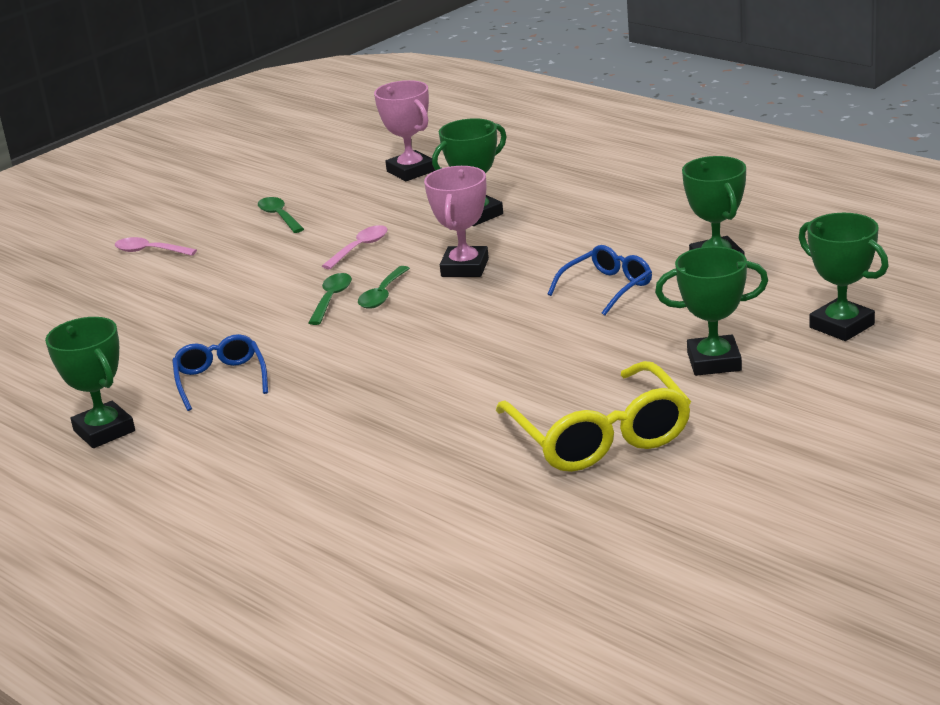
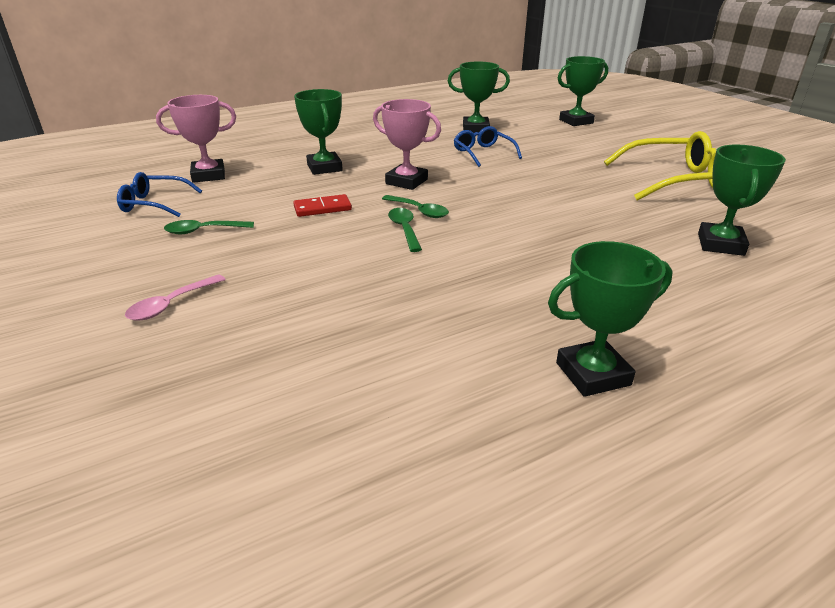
camera: 75 degrees left, 5 degrees up
(221, 380) = (518, 294): blue glasses -> blue glasses (154, 204)
(331, 299) = (404, 229): green spoon -> green spoon turned 45 degrees clockwise
(360, 248) = (322, 208): pink spoon -> red domino
(714, 362) = (598, 147): green trophy -> green trophy (720, 244)

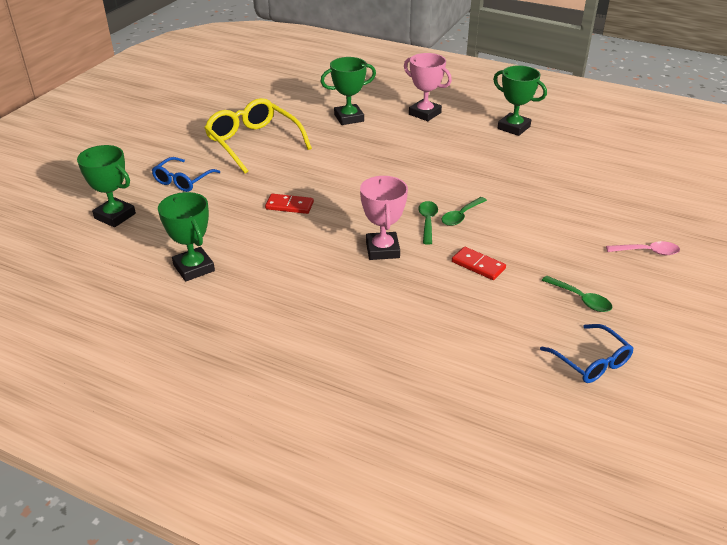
camera: 125 degrees left, 5 degrees up
(208, 175) = (508, 376): pink trophy -> pink trophy (425, 113)
(324, 168) = (404, 311): green trophy -> none
(483, 153) = (271, 237): blue glasses -> blue glasses (183, 180)
(524, 168) = (289, 206): none -> red domino

